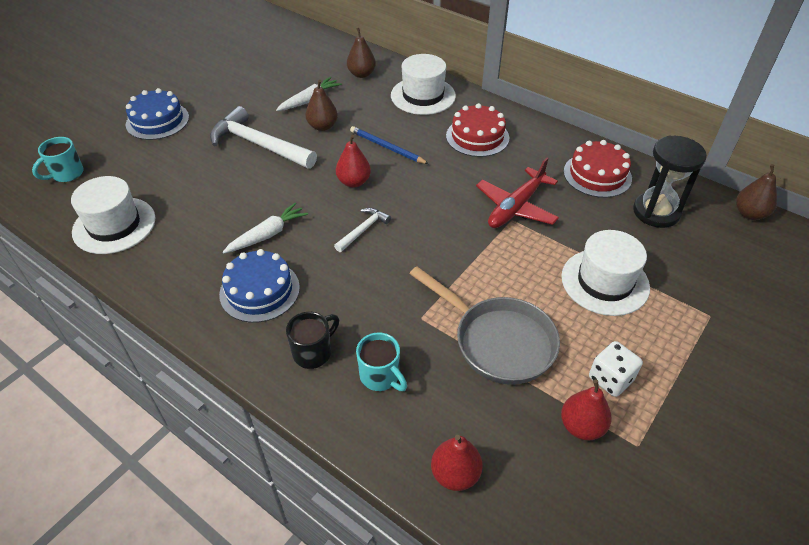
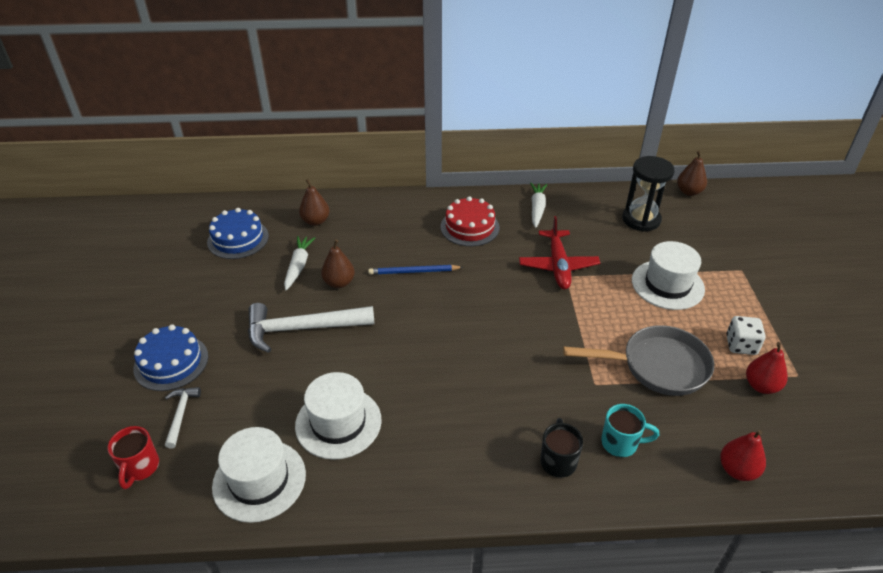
camera: 40 degrees left, 5 degrees down
(66, 174) = (140, 468): turquoise mug -> red mug
(259, 291) = (461, 445): blue cake -> blue cake (238, 239)
(267, 235) = (409, 398): white carrot -> white carrot (537, 208)
(354, 182) = (423, 314): red pear -> none
(363, 230) = (477, 347): white hammer -> white hammer (181, 414)
(423, 96) = (389, 215): white hat -> white hat (338, 422)
(597, 175) = (579, 213): red cake -> none

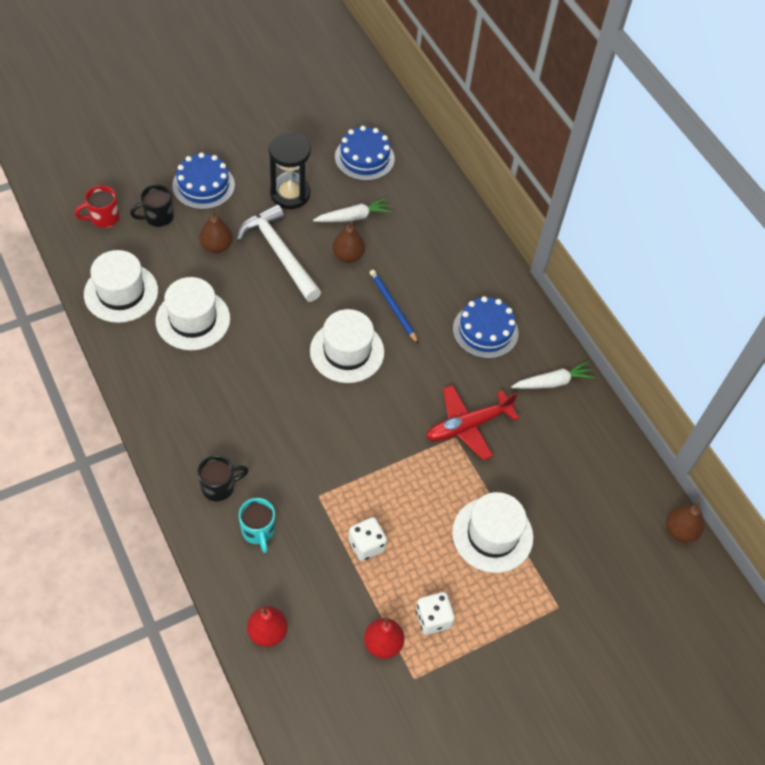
camera: 60 degrees right, 15 degrees up
(181, 414) = (158, 217): white hammer -> black mug
(315, 221) = (421, 203): brown pear -> brown pear (216, 246)
(444, 316) = (347, 351): none -> white hat
(470, 227) = (485, 331): red cake -> blue cake
(641, 219) = (593, 488): black hourglass -> black hourglass (290, 194)
(657, 366) = (366, 545): grey pan -> white dice

